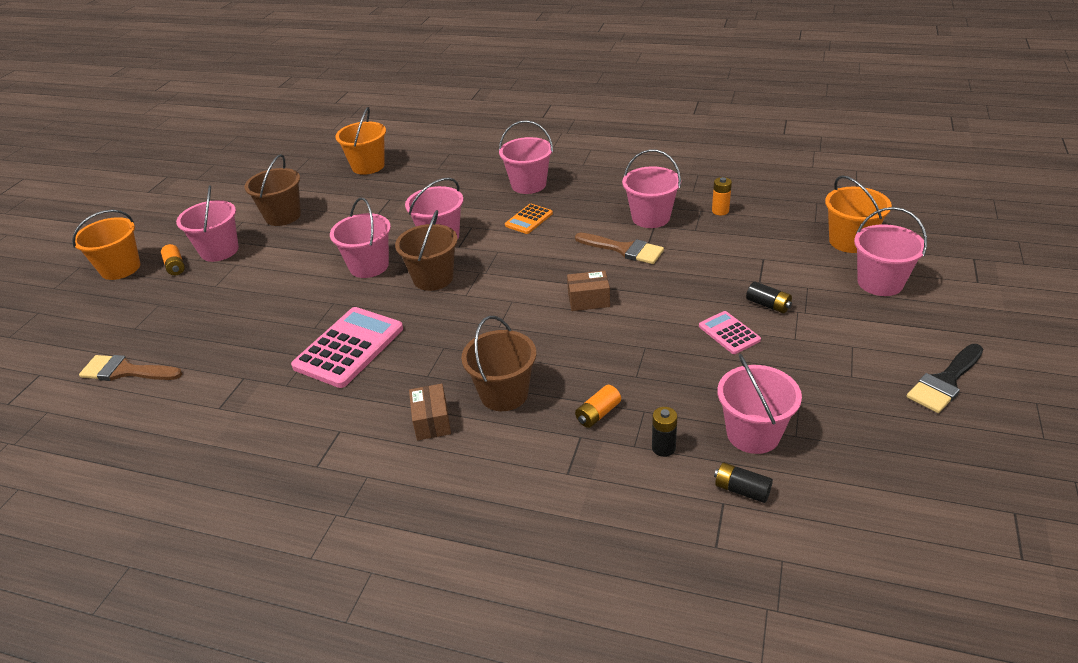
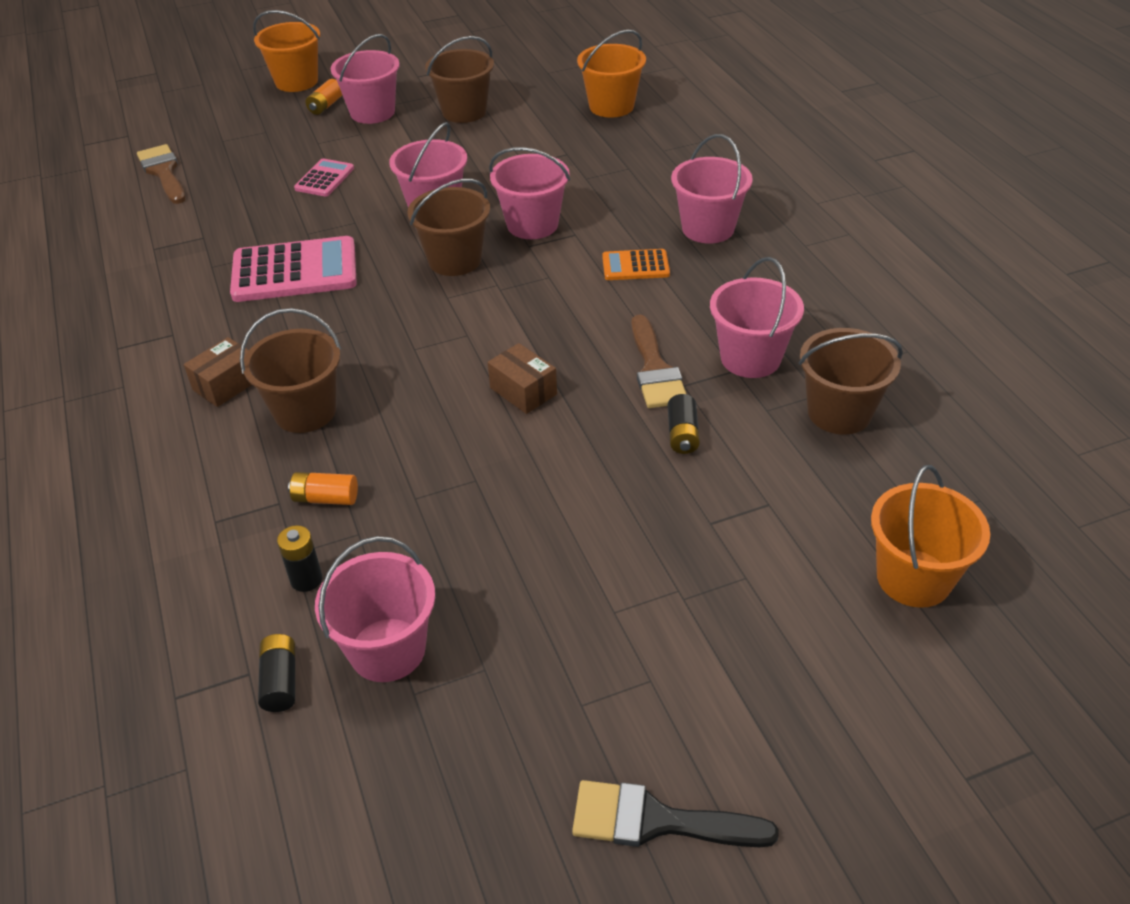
camera: 50 degrees right, 5 degrees up
(720, 211) = (839, 412): orange battery -> brown bucket
(729, 333) = (568, 542): pink calculator -> pink calculator (324, 179)
(768, 305) = (664, 554): black battery -> black battery (682, 434)
(880, 283) = (838, 654): pink bucket -> none

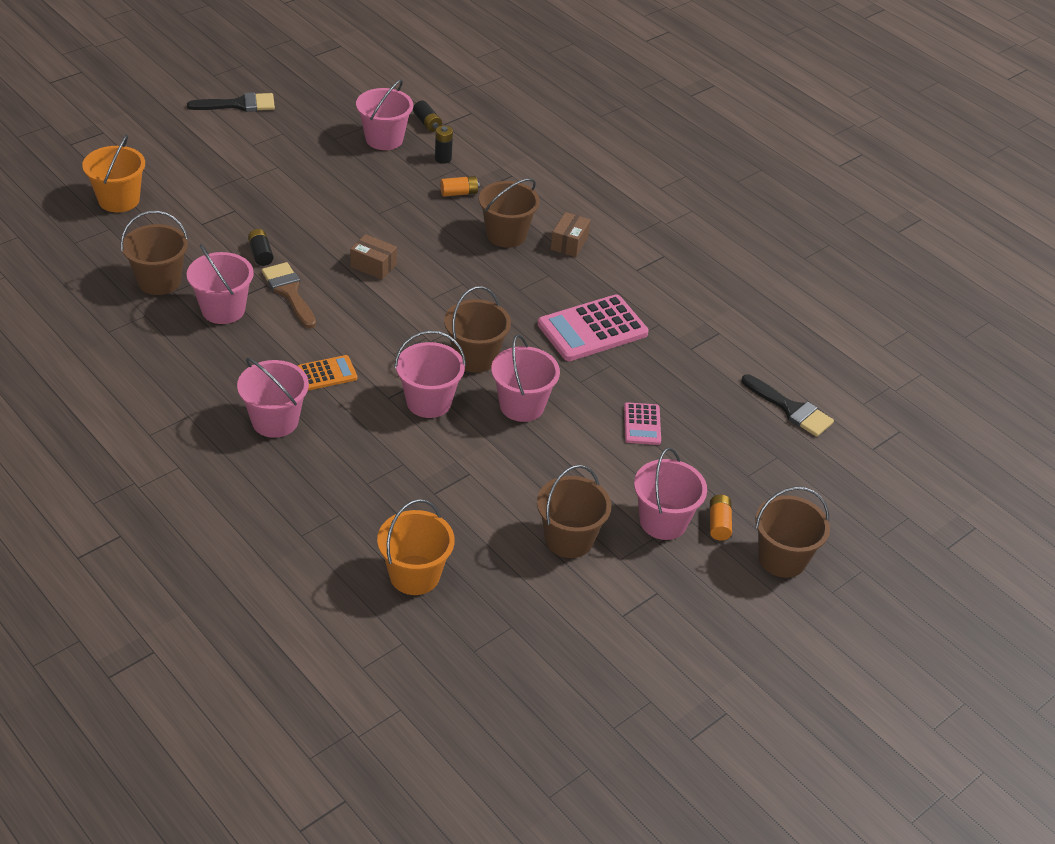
camera: 155 degrees right, 0 degrees up
(163, 172) = (791, 409): brown brush -> black brush
(296, 81) = (782, 558): orange bucket -> brown bucket

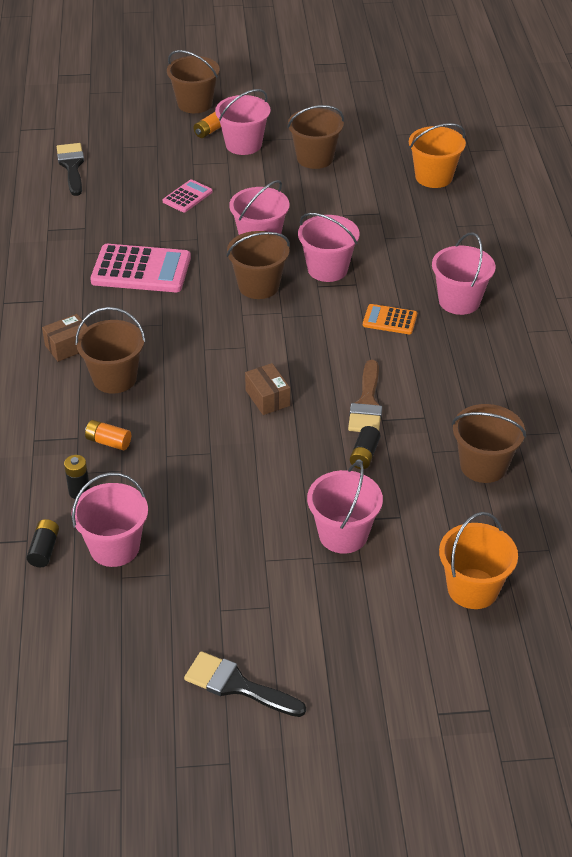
camera: 140 degrees left, 0 degrees up
(223, 309) = (440, 411): pink bucket -> pink bucket (343, 534)

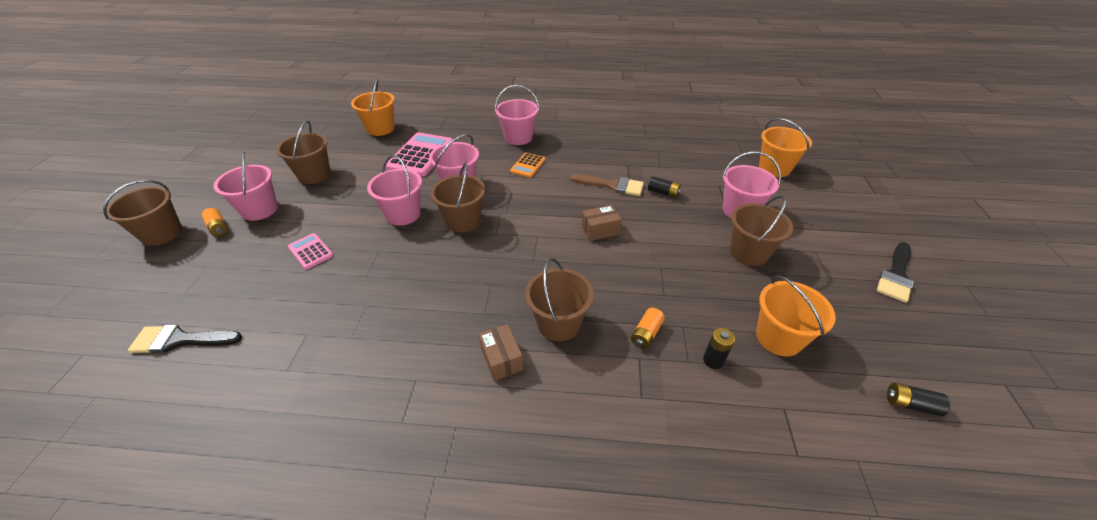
camera: 80 degrees left, 0 degrees up
(44, 550) = (793, 393): black battery -> black battery (910, 404)
(114, 547) = (779, 337): pink bucket -> orange bucket
(141, 270) = (404, 293): pink calculator -> pink calculator (421, 155)
(483, 465) = (672, 150): brown bucket -> brown bucket (749, 252)

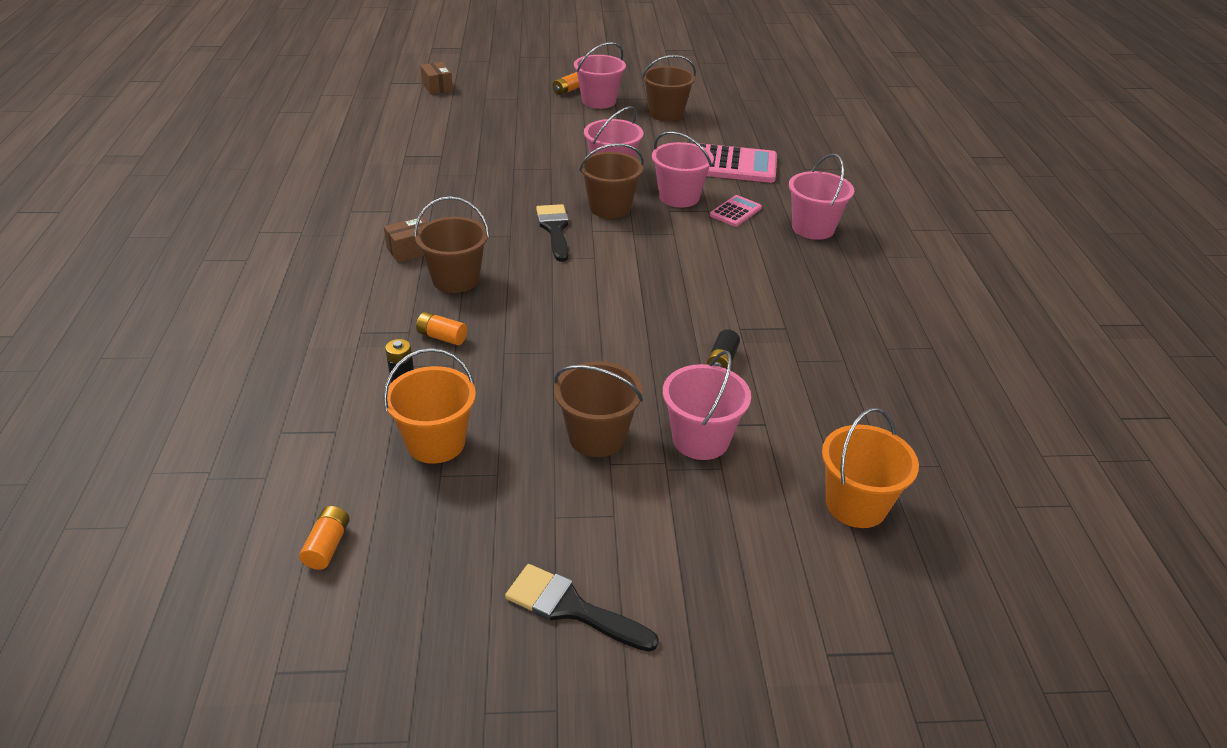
camera: 80 degrees right, 5 degrees down
(162, 233) = (555, 71): brown bucket -> none
(180, 340) = (435, 110): black brush -> black brush (554, 229)
(311, 251) = (543, 136): pink calculator -> pink calculator (735, 212)
(380, 129) = (779, 131): orange bucket -> none
(528, 165) = (743, 241): orange calculator -> none
(600, 230) = (616, 303): brown box -> brown box (437, 87)
(612, 185) = (723, 313): brown brush -> none
(910, 404) = (327, 546): black battery -> orange battery

